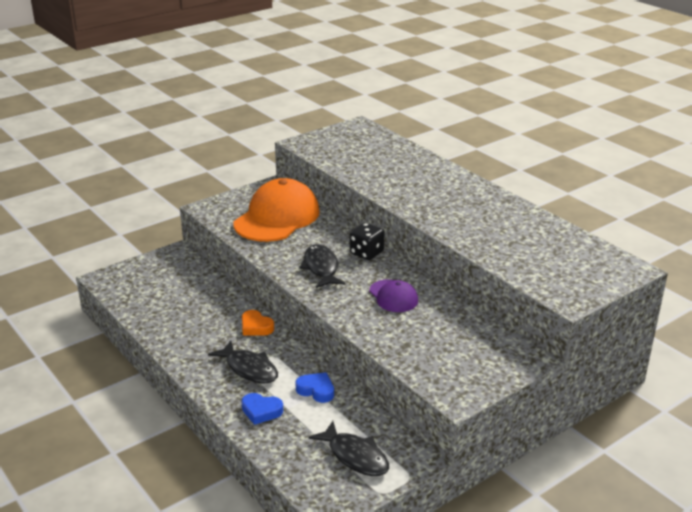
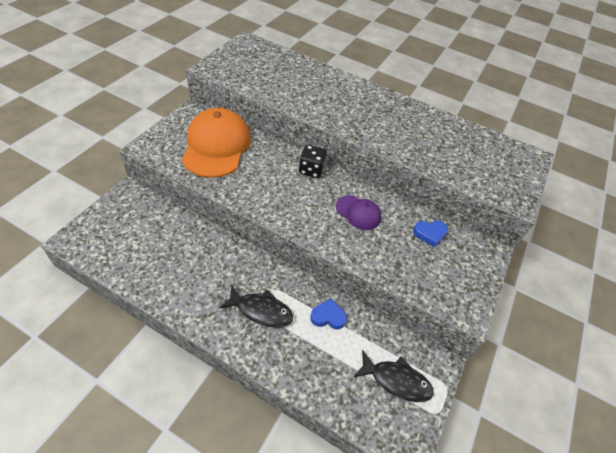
camera: 30 degrees left, 20 degrees up
(256, 327) = (242, 260): orange heart -> none
(261, 411) = (296, 357): blue heart -> blue heart (429, 234)
(321, 268) = (284, 195): black fish -> none

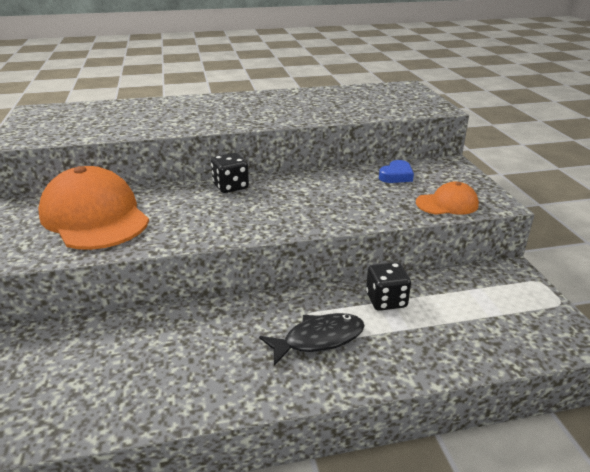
camera: 35 degrees left, 20 degrees down
(328, 317) = (386, 300): blue heart -> black dice
(358, 213) = (320, 192): purple cap -> none
(396, 380) = (503, 304): black fish -> none
(430, 285) = (447, 204): none -> orange cap

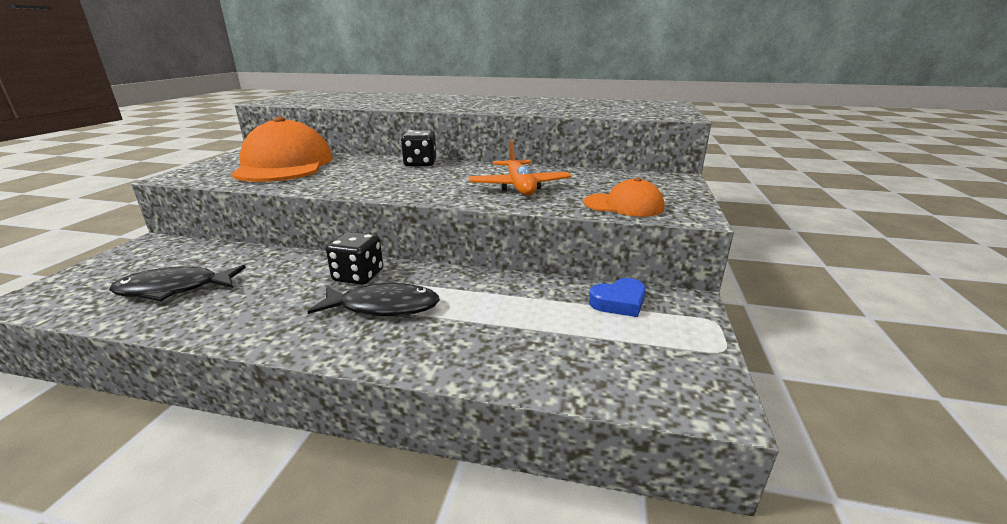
camera: 25 degrees right, 5 degrees down
(109, 382) = (174, 289): none -> black fish
(352, 199) = (519, 187): none -> orange plane
(386, 300) = (495, 293): black dice -> black dice (358, 276)
(396, 176) = (595, 178): blue heart -> blue heart (619, 302)

